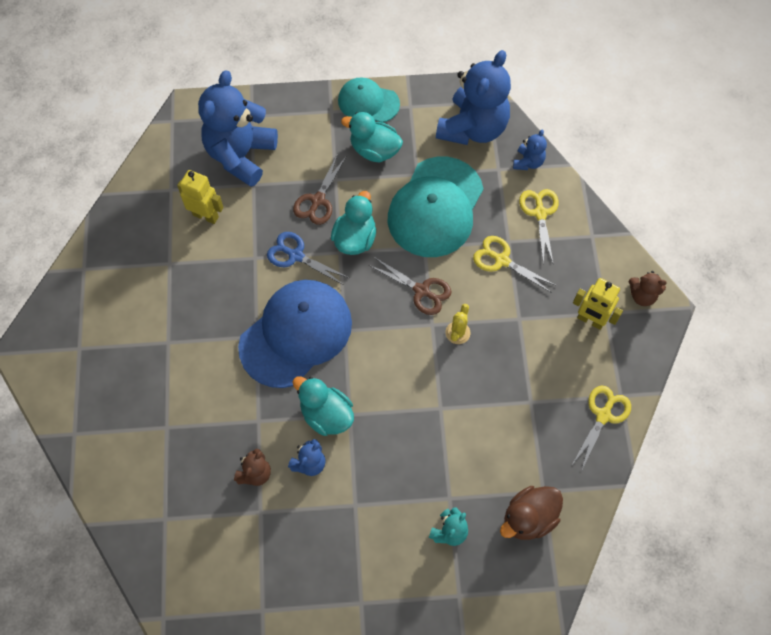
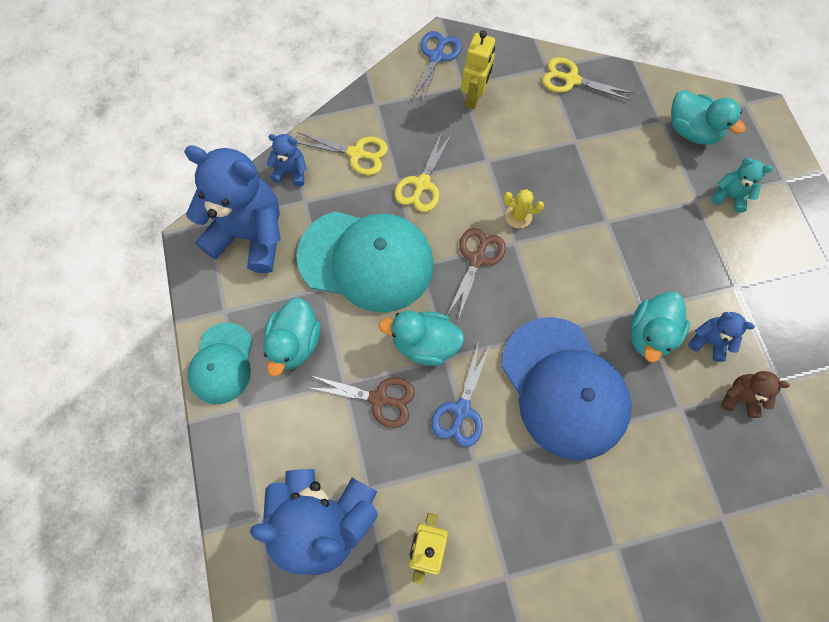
camera: 100 degrees left, 5 degrees up
(296, 334) = (564, 387): blue cap -> blue cap turned 150 degrees counterclockwise
(528, 518) = (691, 131): brown duck -> turquoise duck
(540, 213) = (356, 153): yellow scissors -> yellow scissors turned 150 degrees counterclockwise
(642, 296) = (436, 57): brown teddy bear -> blue scissors

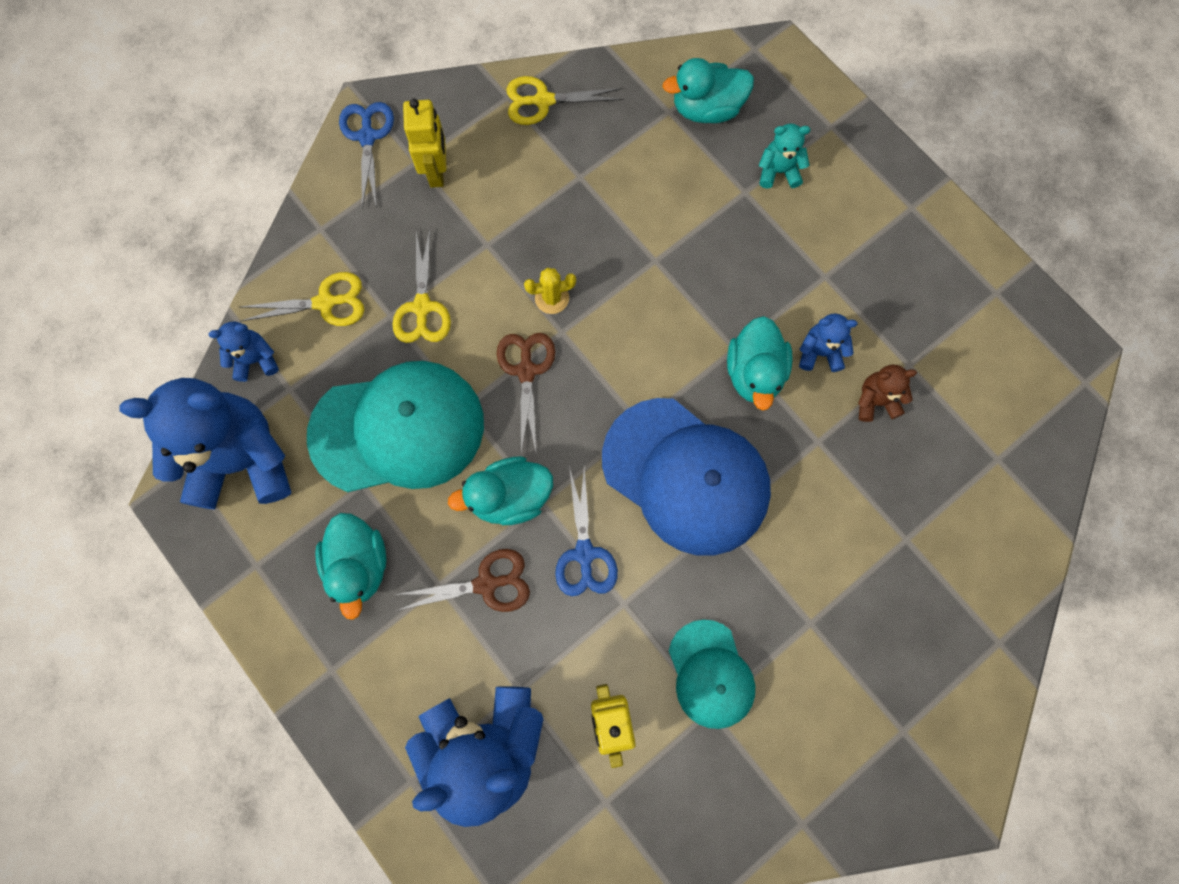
camera: 25 degrees left, 5 degrees up
(222, 363) = (284, 628): turquoise cap -> turquoise cap (710, 674)
(691, 131) = (706, 109): turquoise duck -> turquoise duck turned 150 degrees clockwise

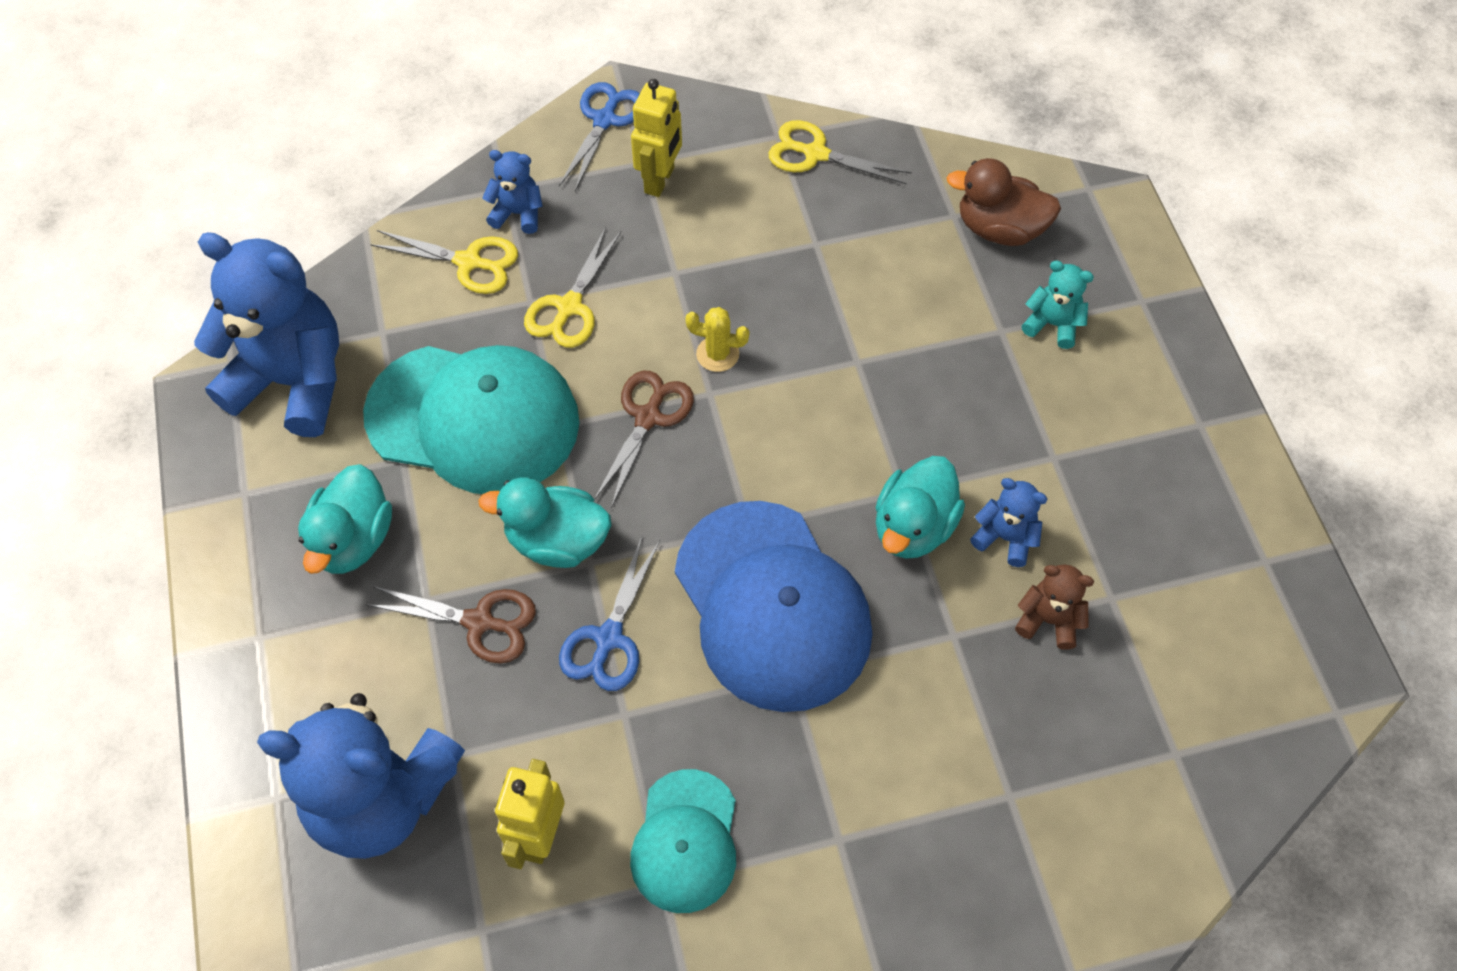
camera: 25 degrees right, 15 degrees down
(255, 360) = (364, 289): blue teddy bear -> blue teddy bear (518, 213)
(706, 109) = (999, 229): turquoise duck -> brown duck

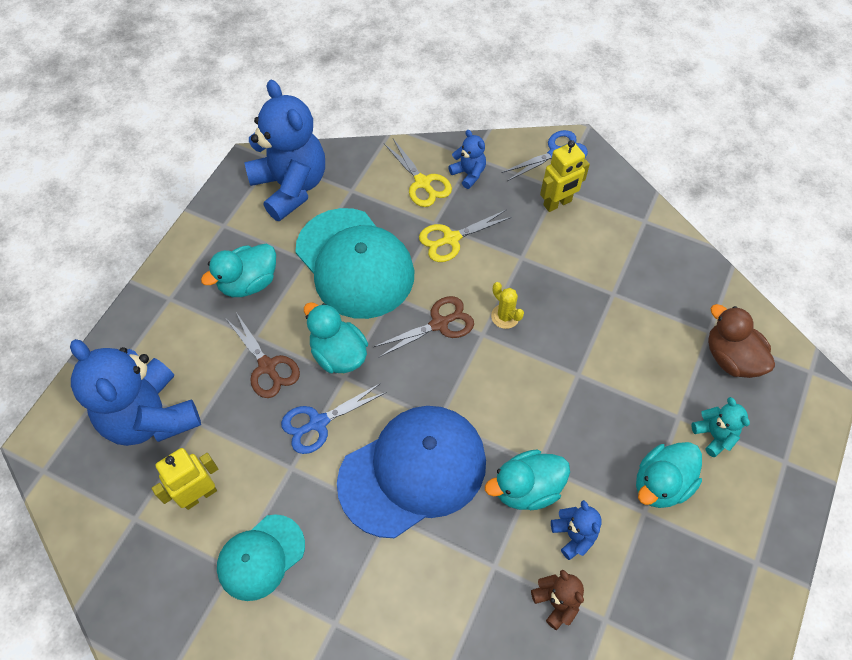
camera: 40 degrees right, 0 degrees up
(772, 606) = (413, 471): blue cap -> blue cap turned 135 degrees counterclockwise
(815, 154) = (657, 244): yellow scissors -> none
(1044, 415) = (661, 484): none -> turquoise duck

